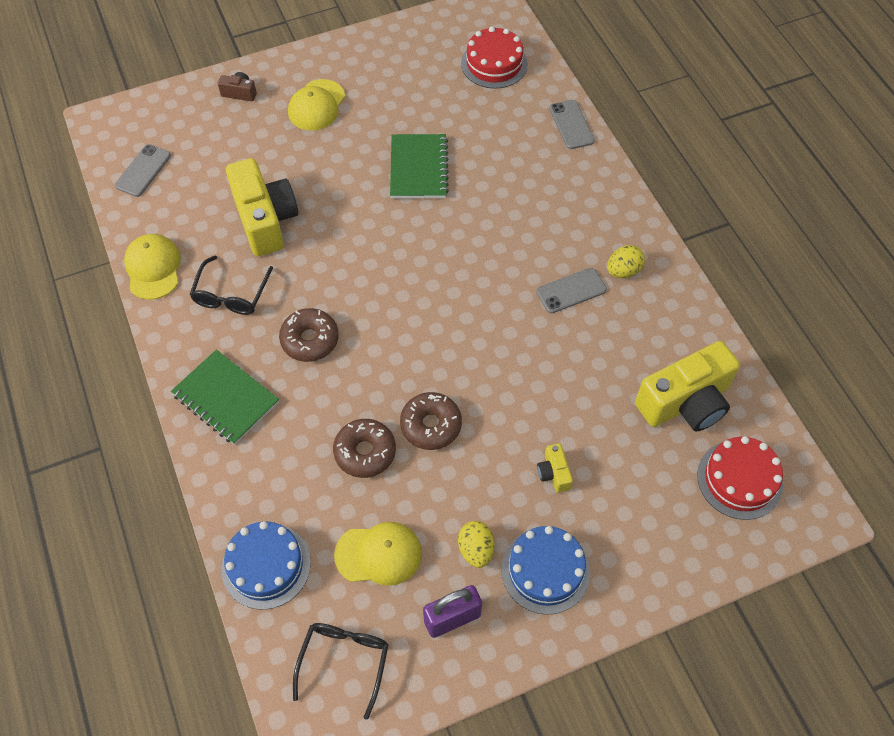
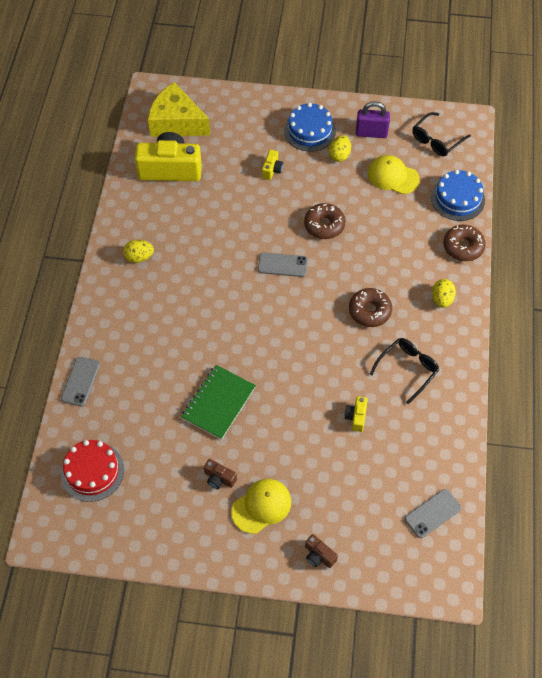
camera: 150 degrees left, 0 degrees up
(153, 268) = (456, 418): yellow cap -> none
(226, 398) = (442, 299): green notebook -> yellow egg
(265, 220) = (356, 417): yellow camera -> yellow camera, size x0.44
(365, 452) = (371, 229): brown donut -> brown donut (463, 247)
(372, 109) = (219, 478): none -> brown camera
(571, 291) = (182, 261): grey phone -> grey phone (282, 265)
(739, 479) = (176, 122): red cake -> yellow cheese

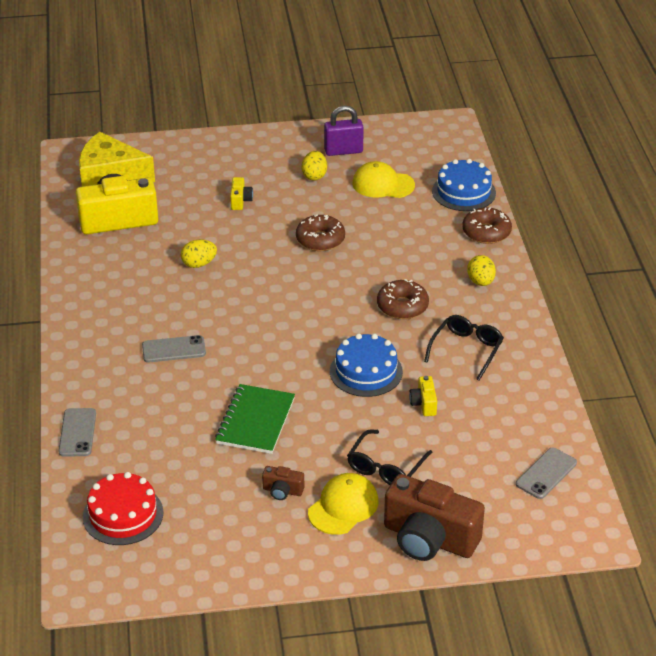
camera: 15 degrees left, 20 degrees down
(139, 257) = (109, 305): yellow egg -> yellow egg (199, 264)
(282, 265) = (285, 283): grey phone -> grey phone (174, 349)
(309, 131) = (271, 160): blue cake -> blue cake (366, 371)
(319, 556) = (429, 539): brown camera -> brown camera, size x2.30
(436, 140) = (420, 145): black glasses -> black glasses (385, 467)

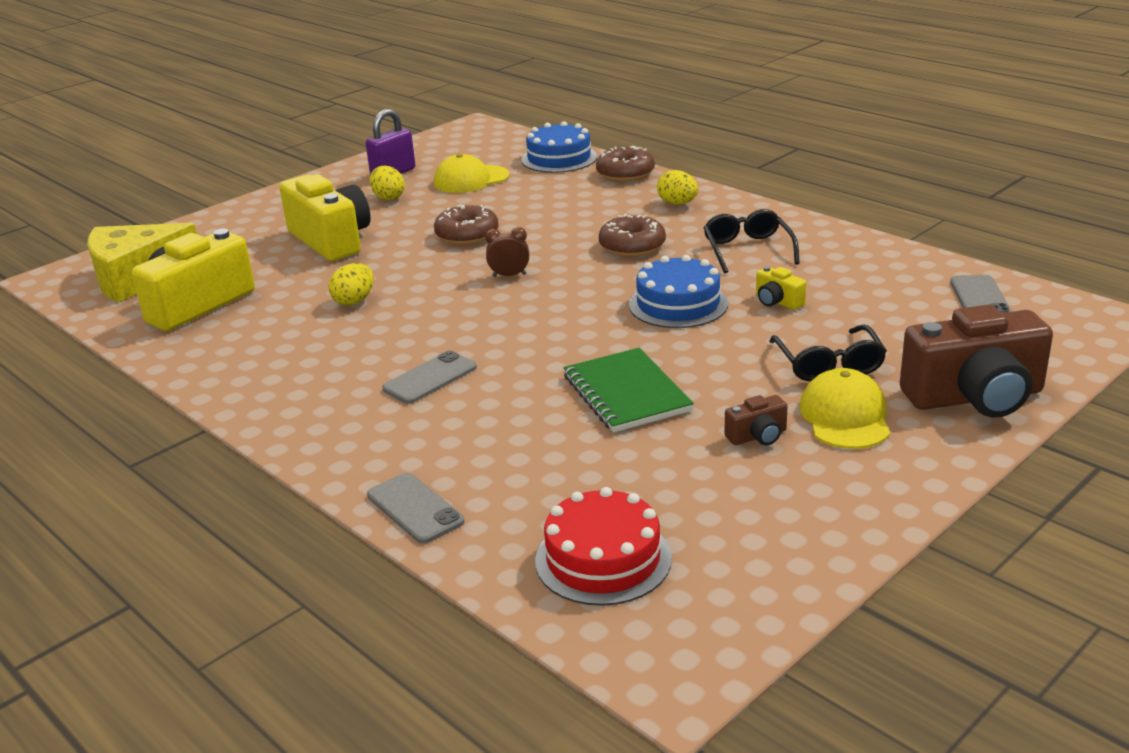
camera: 35 degrees left, 10 degrees down
(240, 201) = (331, 240): yellow camera -> yellow camera, size x2.30
(303, 291) = (509, 275): none -> brown clock

